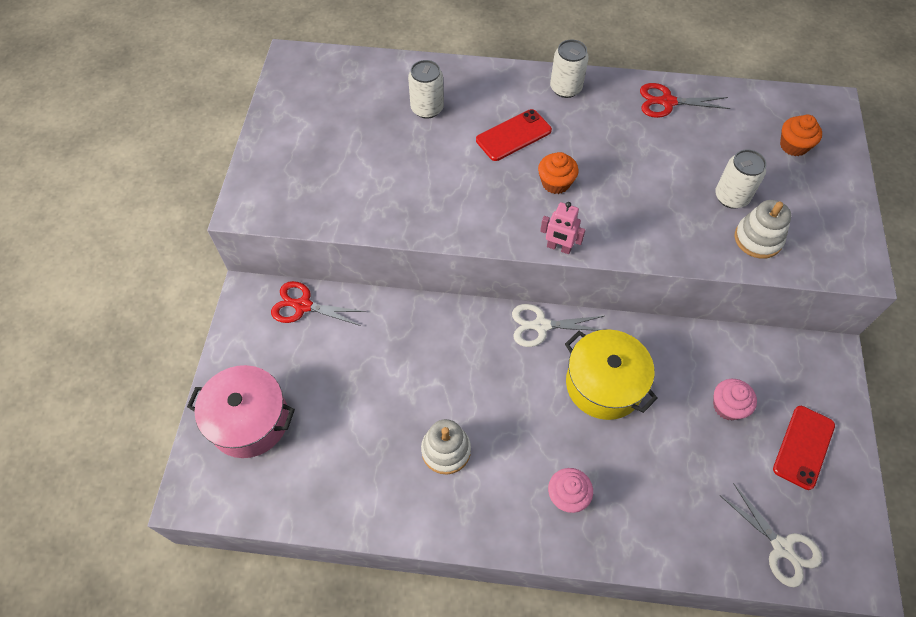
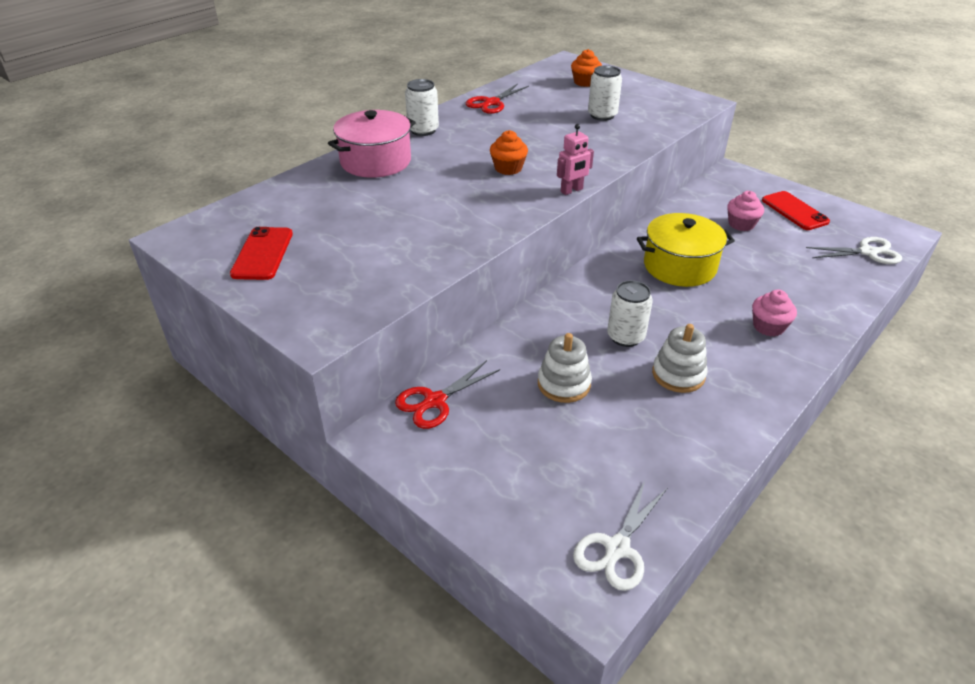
camera: 55 degrees left, 20 degrees down
(249, 420) = (536, 502): pink pot -> pink pot (375, 161)
(427, 108) = (351, 192): white can -> white can (625, 337)
(513, 135) = (437, 167): red phone -> red phone (262, 254)
(541, 325) = (598, 272): white scissors -> white scissors (617, 548)
(758, 239) = (647, 121): white stacking toy -> white stacking toy (564, 384)

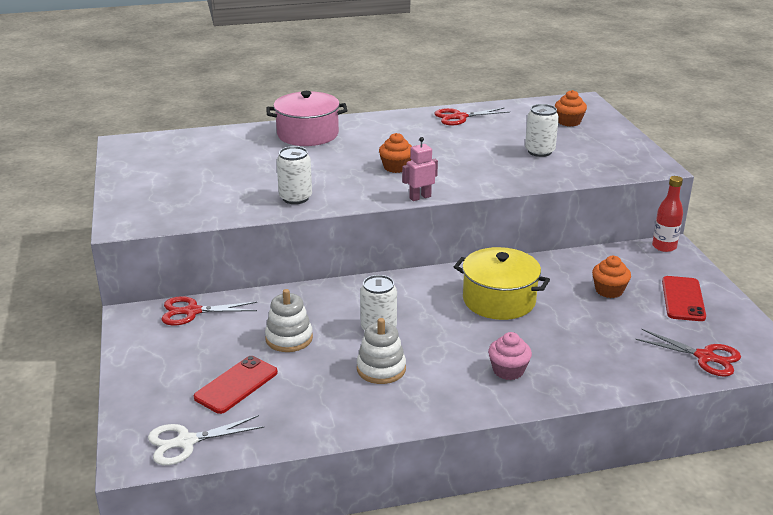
camera: 35 degrees right, 10 degrees down
(262, 254) = (156, 169): red phone -> red phone (236, 385)
(423, 130) = (374, 123): white can -> white can (295, 198)
(572, 190) = (420, 197): pink robot -> pink robot turned 150 degrees clockwise
(727, 173) = (664, 247): none -> red bottle
(741, 224) = (609, 290): pink cupcake -> orange cupcake
(867, 252) = (705, 357): white scissors -> red scissors

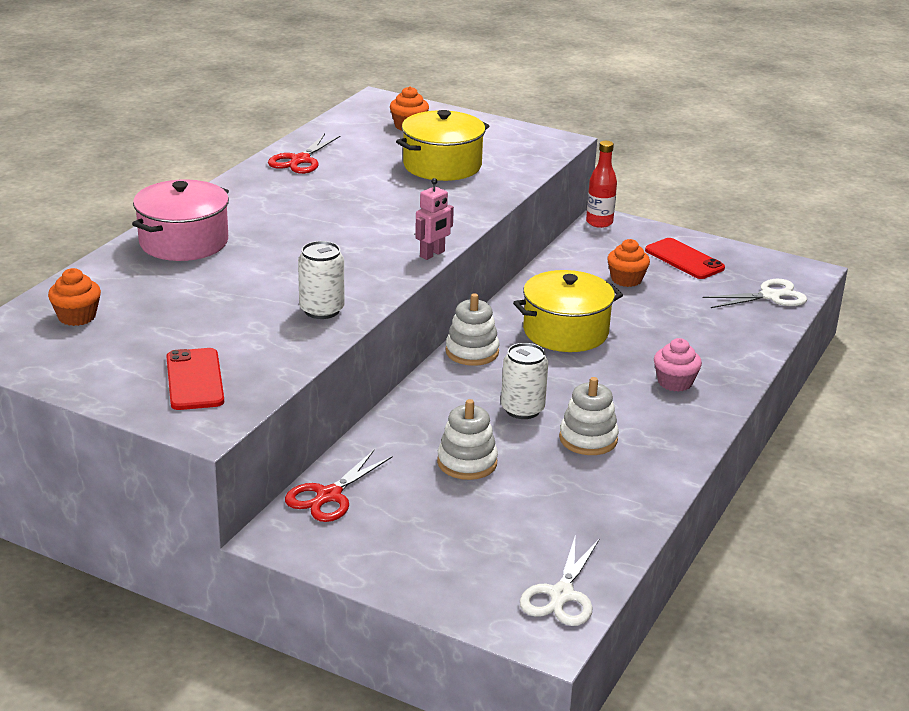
camera: 50 degrees left, 0 degrees up
(236, 385) = (505, 526): red phone -> red phone (194, 380)
(396, 167) = (349, 236): orange cupcake -> orange cupcake (77, 317)
(417, 281) = (472, 352): none -> white stacking toy
(420, 197) = (432, 254): pink robot -> pink robot turned 150 degrees counterclockwise
(539, 151) = (442, 165): white can -> yellow pot
(705, 357) = (770, 296): red scissors -> white scissors

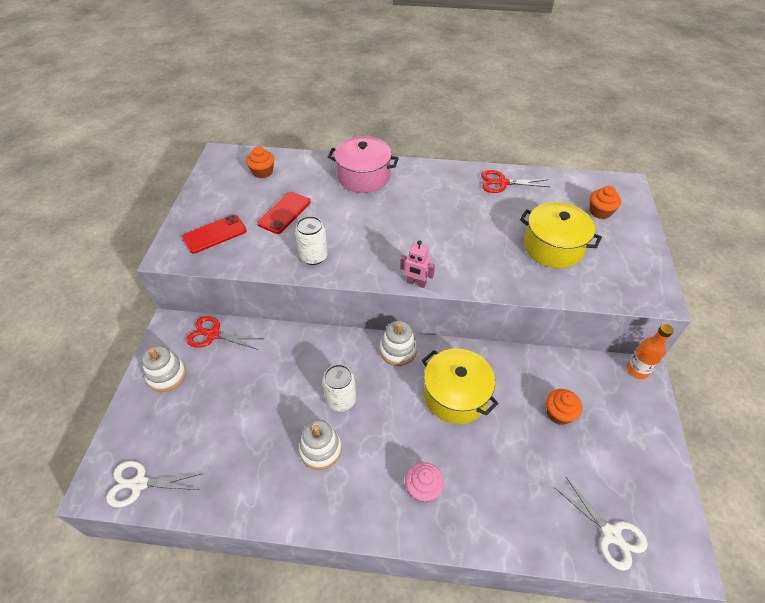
camera: 70 degrees right, 20 degrees up
(467, 462) = (268, 388): white stacking toy -> white stacking toy (167, 375)
(599, 222) = (637, 370): red bottle -> orange bottle
(684, 259) = (624, 447): red phone -> red phone (284, 213)

